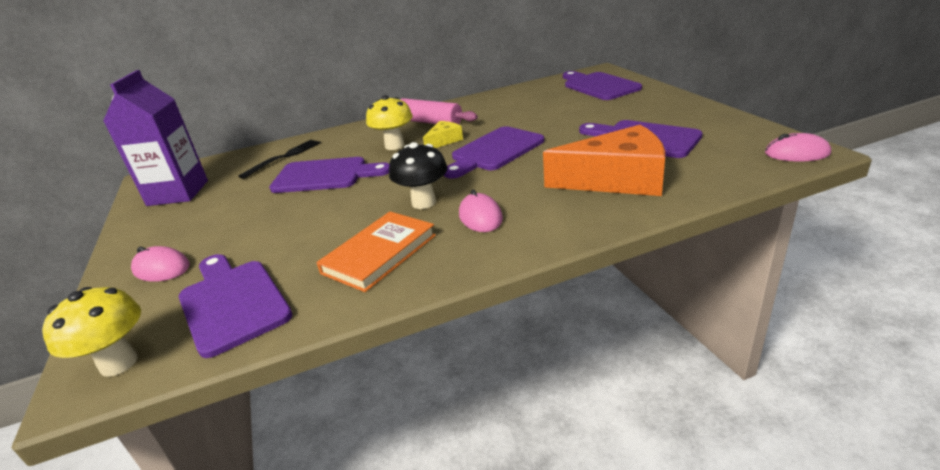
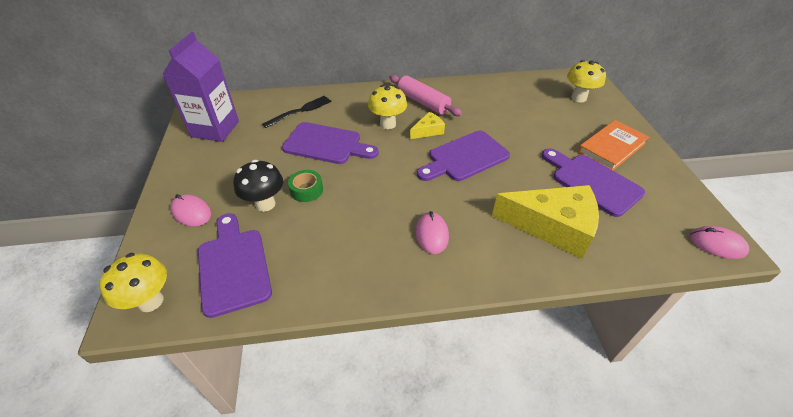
camera: 10 degrees right, 15 degrees up
(312, 216) = (306, 190): none -> green tape
(379, 254) = (346, 251): orange book -> orange book (611, 147)
(424, 202) = (393, 202): black mushroom -> black mushroom (265, 204)
(599, 86) = (578, 98): purple cutting board -> yellow mushroom
(617, 180) = (552, 226): orange cheese -> yellow cheese

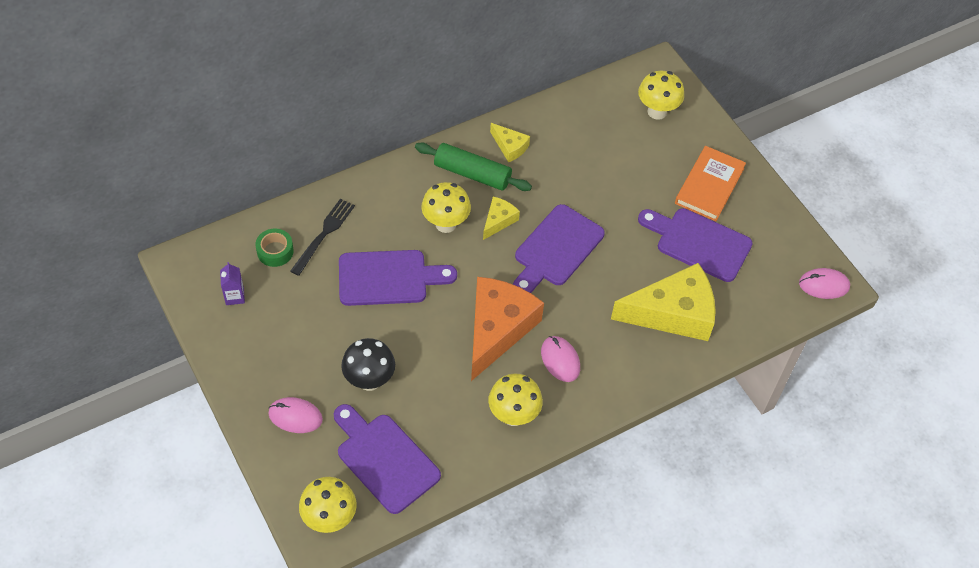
camera: 25 degrees left, 10 degrees up
(215, 129) = (234, 296): purple carton -> purple carton, size x0.40
(306, 190) = (403, 348): green tape -> green tape (275, 251)
(366, 266) = (513, 415): none -> yellow mushroom
(389, 197) = (497, 329): none -> orange cheese
(423, 102) = (472, 174): pink rolling pin -> green rolling pin
(458, 94) = (510, 147): none -> yellow cheese

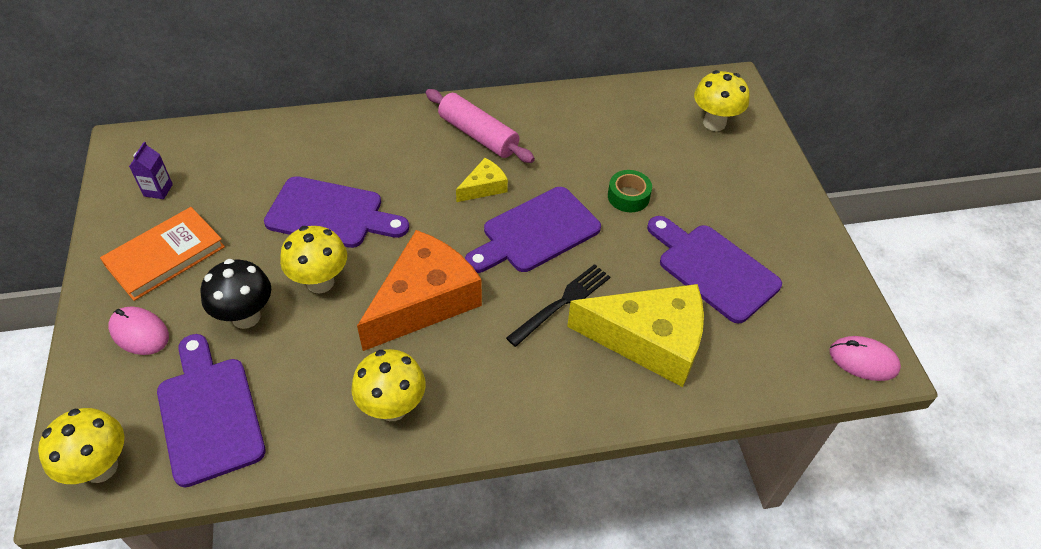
camera: 20 degrees right, 5 degrees down
(275, 251) = (227, 158): green tape -> green tape (628, 196)
(324, 233) = (289, 154): black fork -> black fork (563, 302)
(445, 224) = (423, 176): yellow mushroom -> yellow mushroom (320, 282)
(472, 174) = (478, 135): green rolling pin -> pink rolling pin
(510, 147) = (532, 119): yellow cheese -> none
(560, 360) = (483, 357): pink mouse -> none
(709, 186) = (749, 211): orange book -> orange book (165, 256)

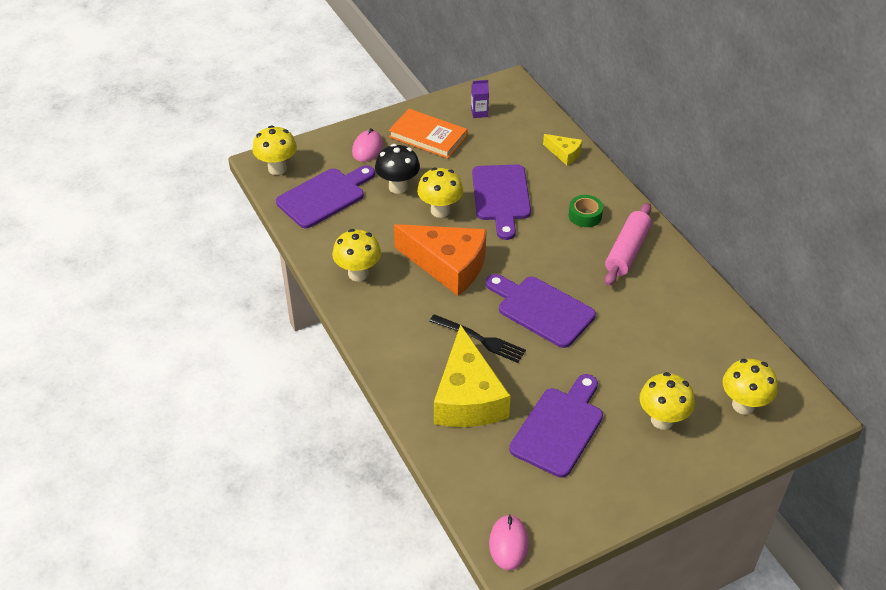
camera: 75 degrees right, 5 degrees down
(484, 187) = (572, 269): yellow cheese -> yellow cheese (564, 153)
(628, 196) = (611, 358): green tape -> green tape (585, 215)
(720, 185) = (662, 420): none -> yellow mushroom

